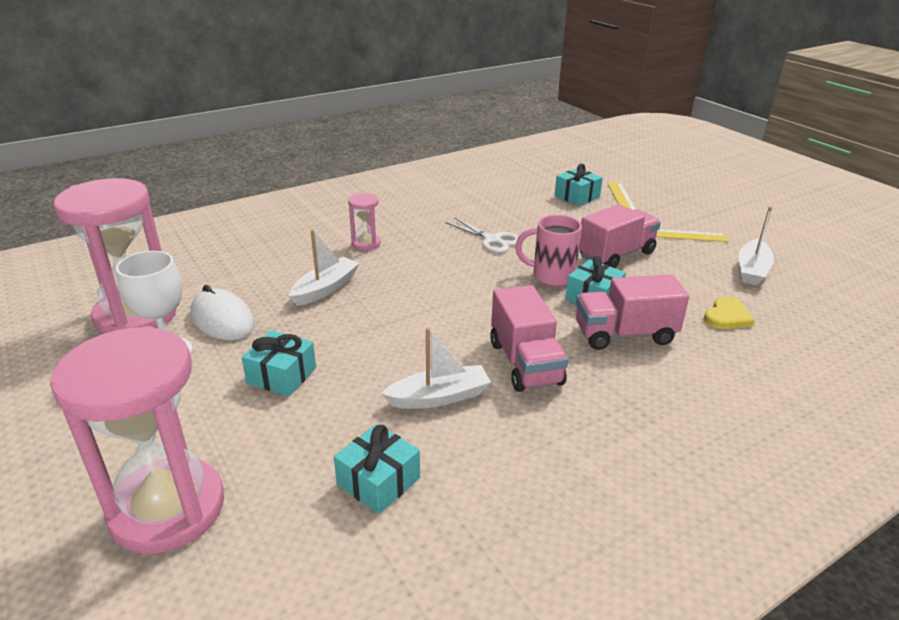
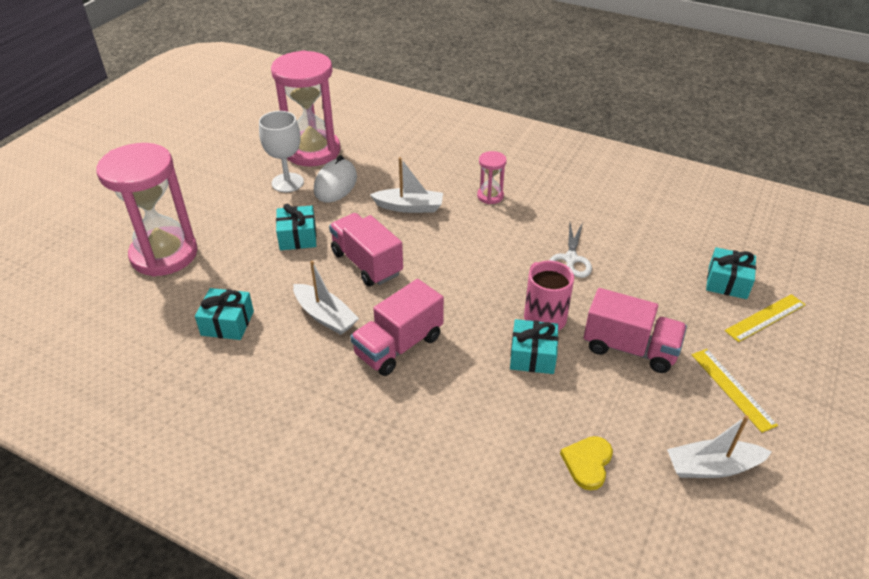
camera: 60 degrees right, 10 degrees up
(624, 334) = (489, 394): pink truck -> pink truck (366, 263)
(727, 316) = (587, 463): yellow heart -> yellow heart turned 105 degrees clockwise

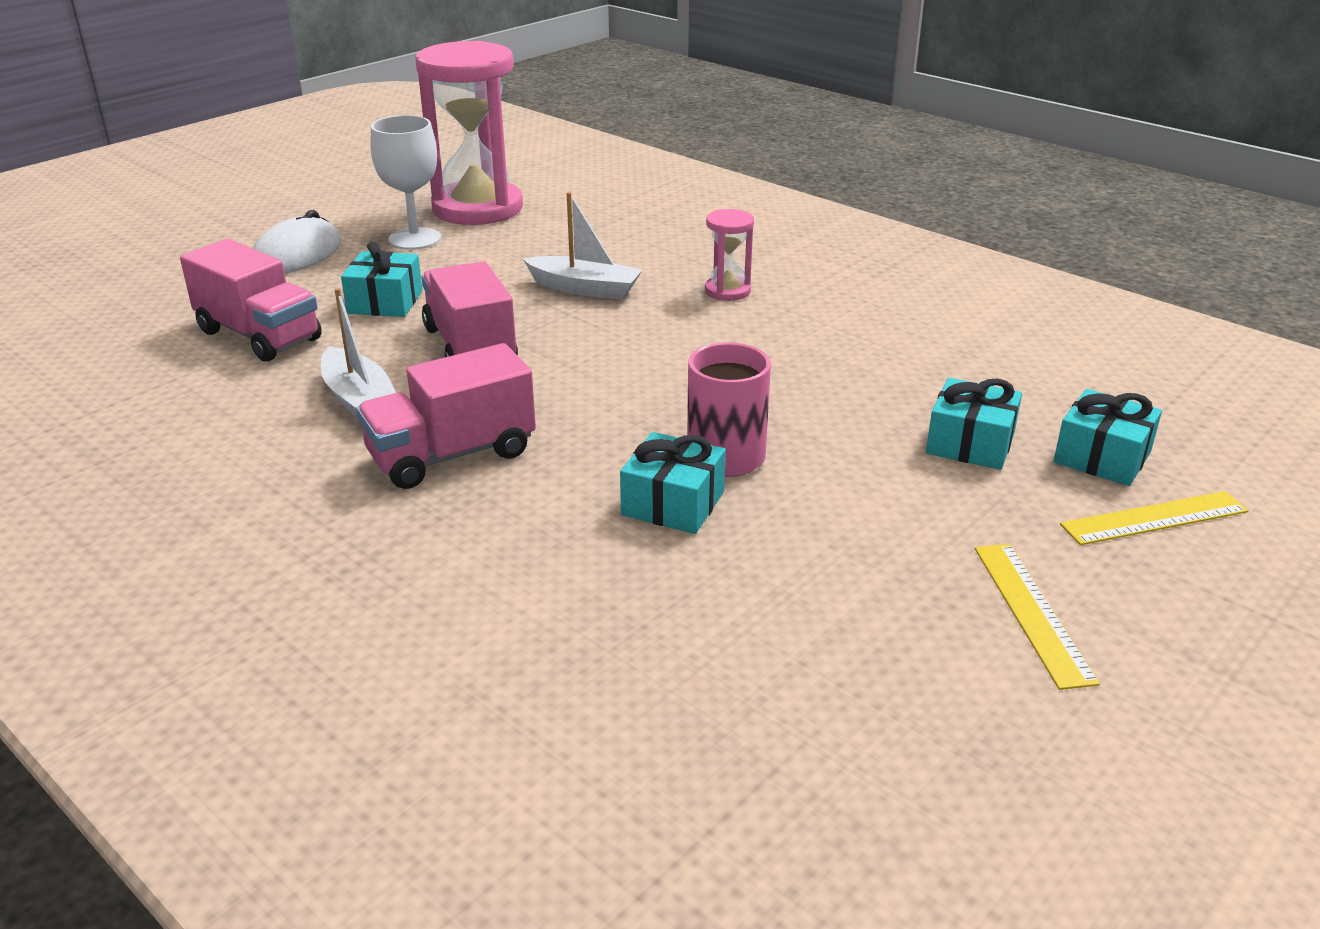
camera: 15 degrees right, 10 degrees down
(164, 254) = (175, 297): pink hourglass -> none
(227, 323) = (205, 387): turquoise gift -> turquoise gift (970, 443)
(335, 184) = (486, 249): white mouse -> white mouse (297, 255)
(570, 259) = (820, 386): white scissors -> none
(587, 463) = (682, 672): yellow heart -> none
(629, 348) = (859, 521): pink truck -> pink truck (259, 335)
(712, 467) = (927, 725): white boat -> none

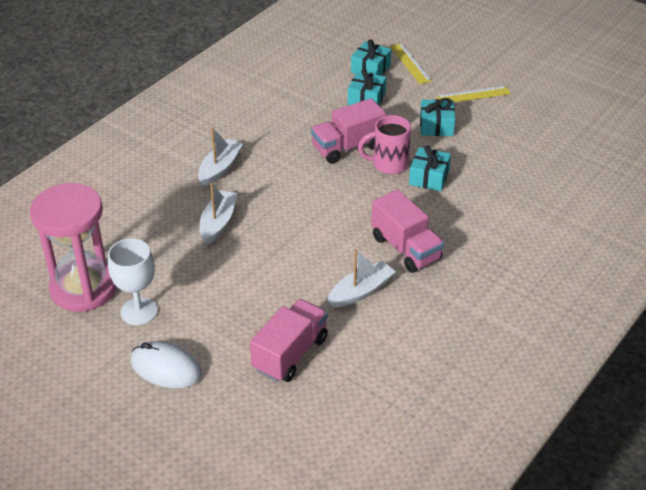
camera: 95 degrees left, 10 degrees up
(385, 302) = (240, 306): turquoise gift -> turquoise gift (436, 126)
(470, 346) = (295, 259): pink truck -> pink truck (348, 147)
(727, 291) = (220, 168): pink hourglass -> white boat

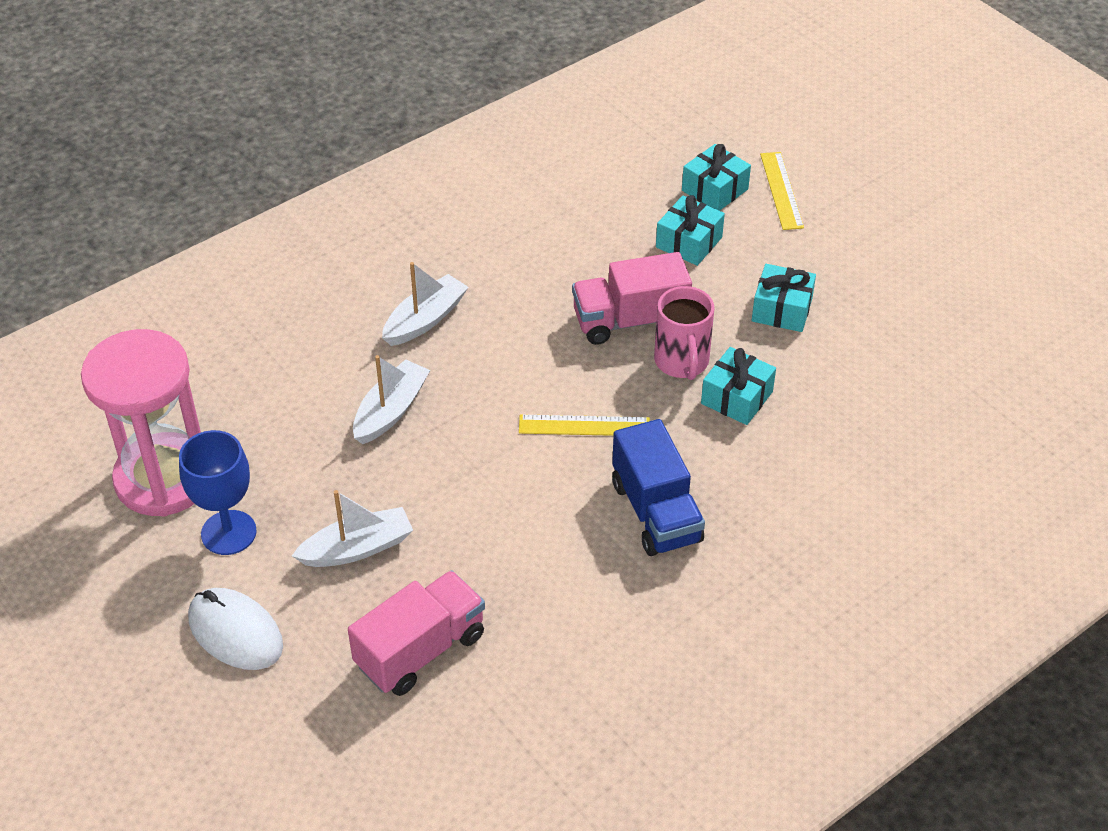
camera: 15 degrees right, 5 degrees up
(139, 311) = (228, 533): white goblet -> blue goblet
(361, 291) = (561, 570): white boat -> white boat (357, 548)
(388, 164) = (682, 362): pink mug -> pink mug turned 105 degrees counterclockwise
(406, 248) = (656, 512): pink truck -> blue truck
(473, 95) = (861, 265): yellow ruler -> yellow ruler (584, 425)

